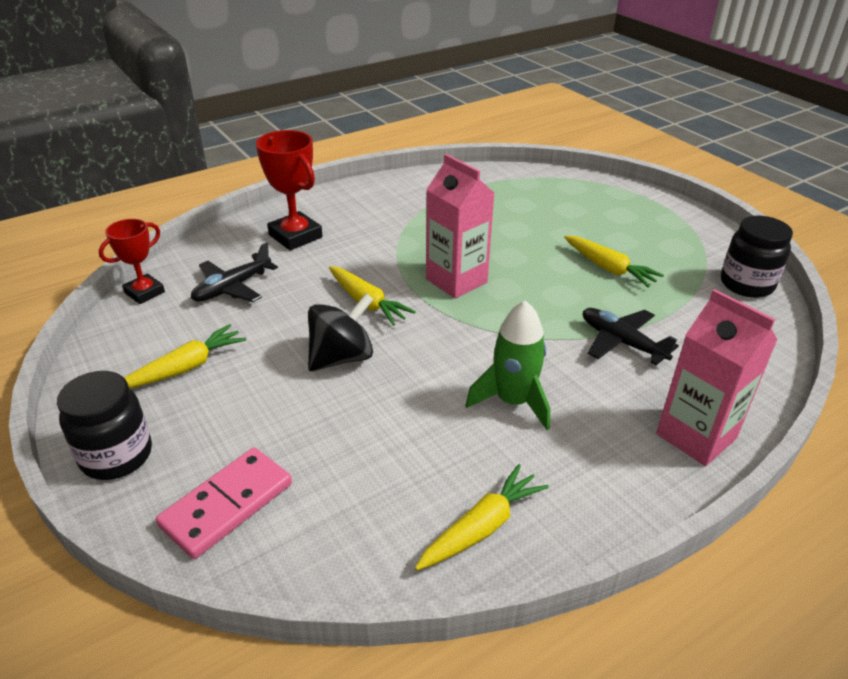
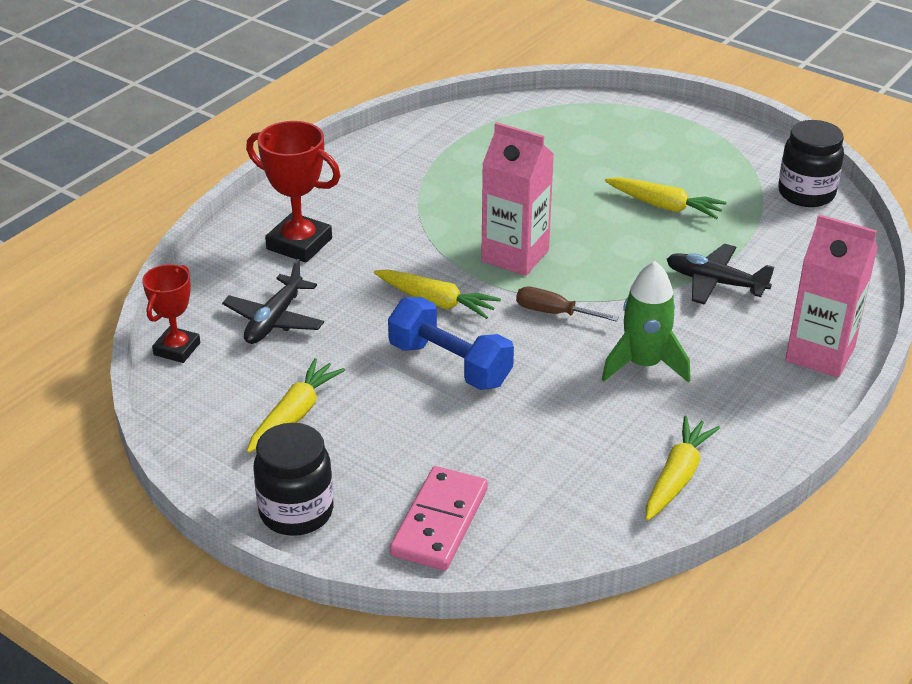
camera: 20 degrees left, 0 degrees up
(341, 357) = (450, 364): black spinning top -> blue dumbbell
(459, 335) = (553, 313): none -> brown screwdriver

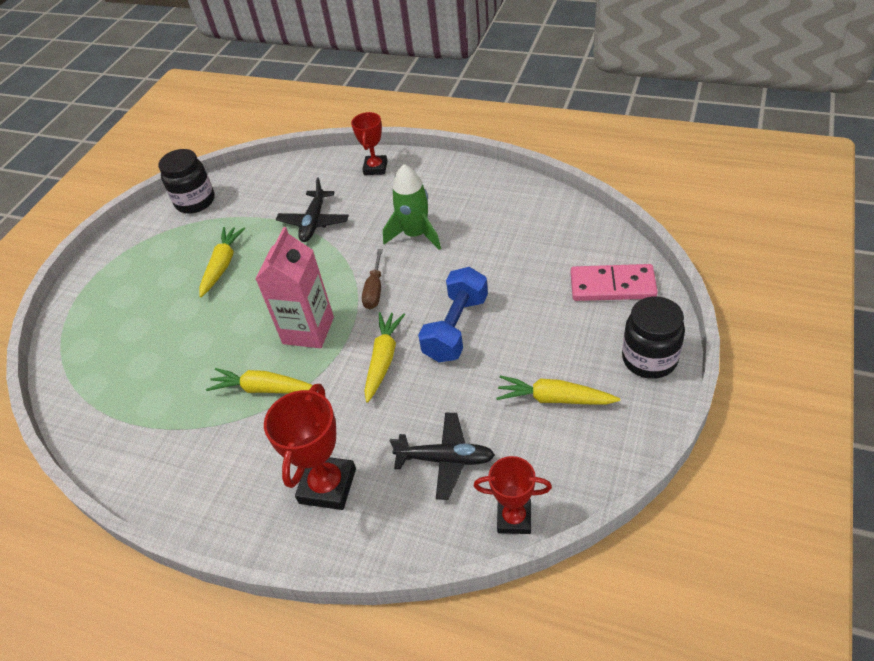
camera: 100 degrees left, 10 degrees up
(677, 477) = (514, 199): yellow carrot -> yellow carrot (263, 389)
(820, 354) = (375, 168): pink carton -> red trophy

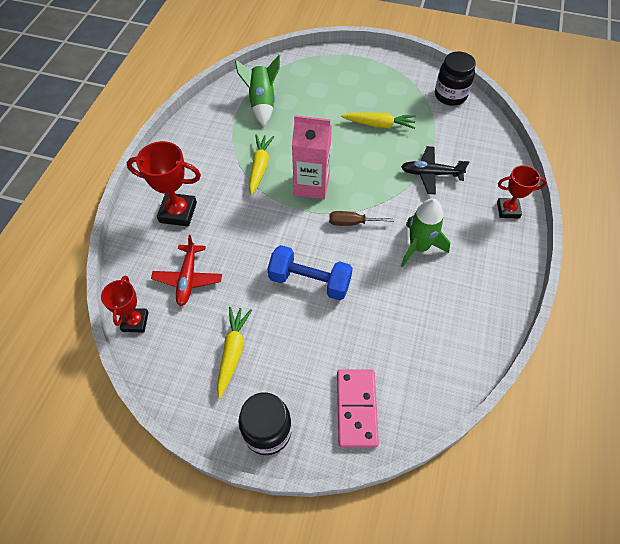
camera: 80 degrees right, 10 degrees up
(136, 394) = (262, 103): none -> green rocket
(383, 359) = (280, 234): yellow carrot -> none
(445, 459) = (188, 279): black plane -> red plane

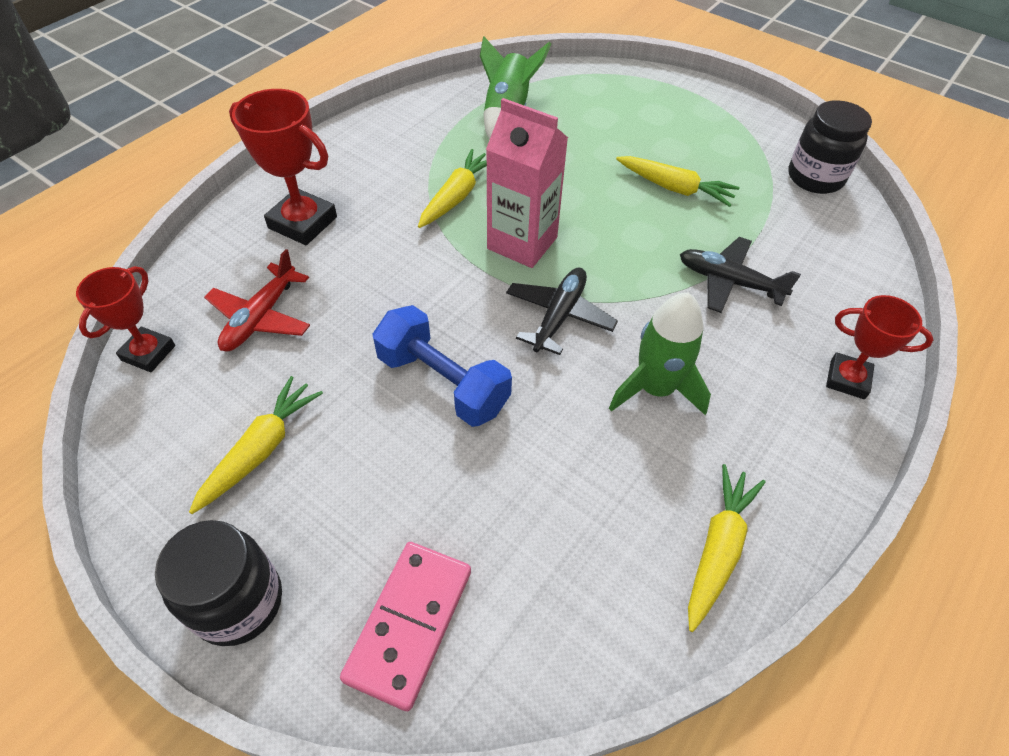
camera: 20 degrees right, 5 degrees down
(352, 223) = (559, 316): brown screwdriver -> black plane
(481, 318) = (717, 549): none -> yellow carrot

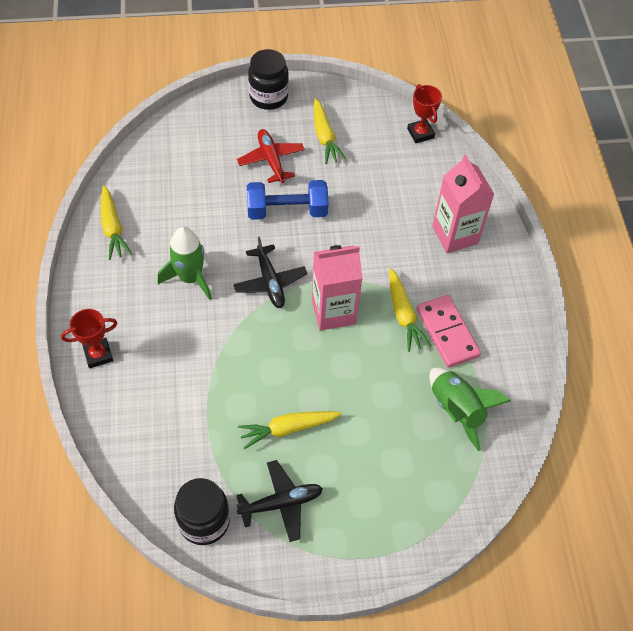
camera: 135 degrees right, 5 degrees up
(261, 317) = (400, 178): red plane -> red plane (271, 160)
(303, 222) = (455, 235): red trophy -> pink carton
(409, 624) = (206, 129): pink domino -> pink domino (447, 332)
(729, 282) = (200, 374): black plane -> black plane (281, 503)

